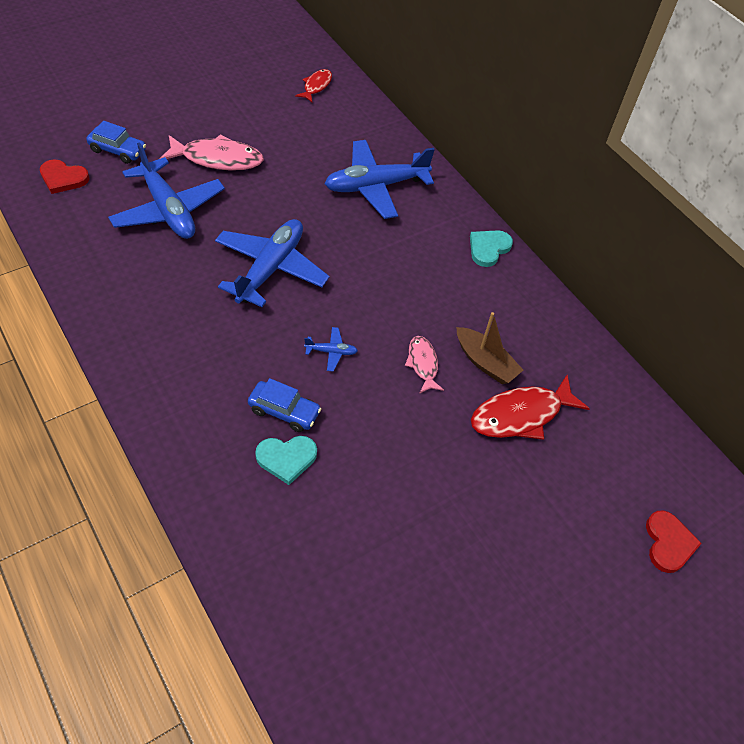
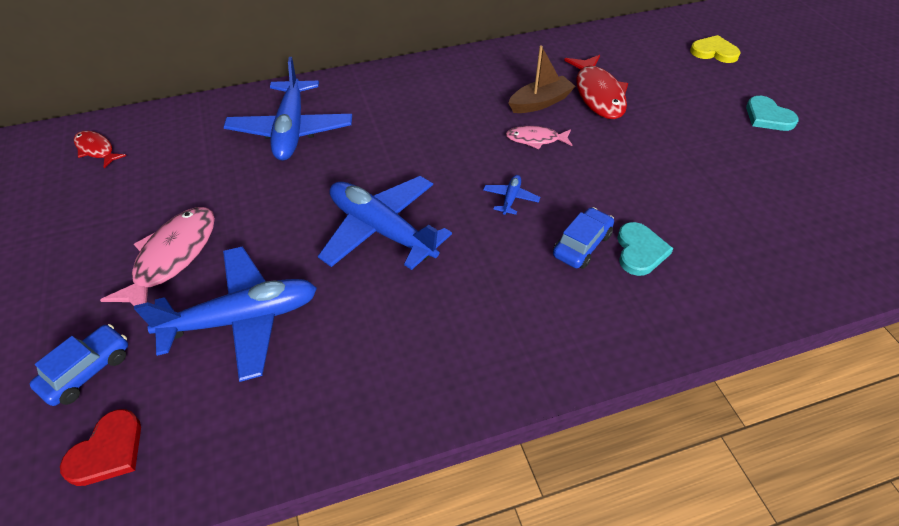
camera: 70 degrees left, 5 degrees down
(488, 248) = (407, 74): turquoise heart -> turquoise heart (768, 117)
(668, 543) = (714, 52): red heart -> yellow heart

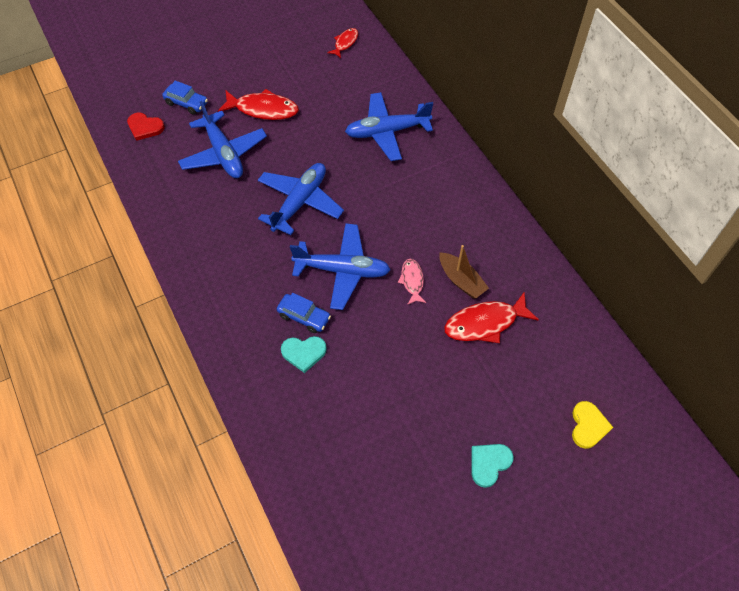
camera: 80 degrees right, 10 degrees up
(172, 257) = (263, 109): pink fish -> red fish
(510, 198) = (342, 270): blue plane -> blue plane, size x2.42

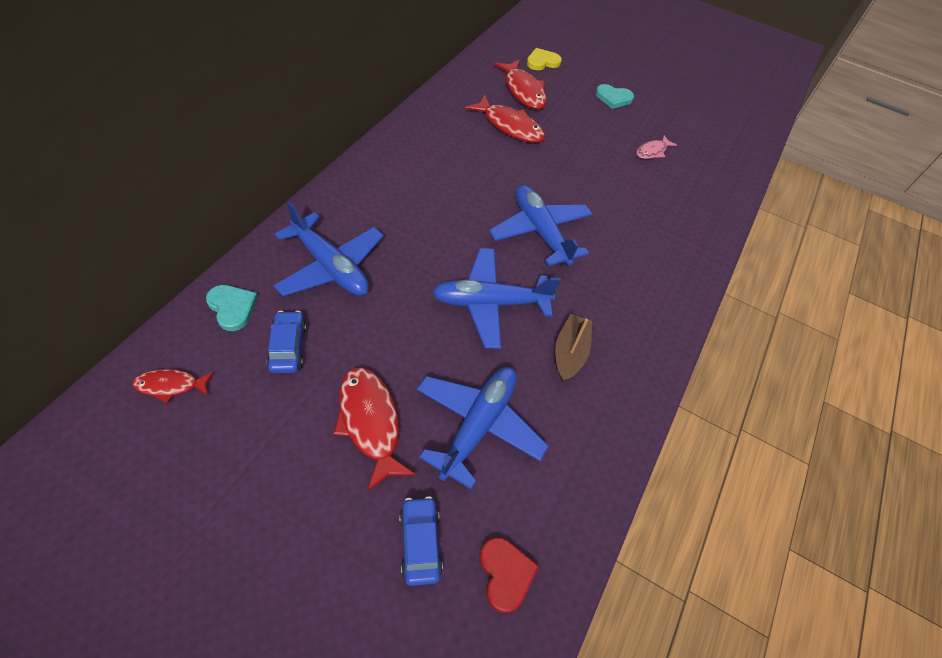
camera: 130 degrees left, 5 degrees down
(304, 317) = (609, 239): blue car -> blue car (288, 347)
(304, 353) = (639, 224): turquoise heart -> turquoise heart (232, 308)
(412, 281) = (509, 180): pink fish -> pink fish (652, 151)
(461, 280) = (482, 150): brown boat -> brown boat (569, 353)
(538, 370) = (523, 91): none -> red fish

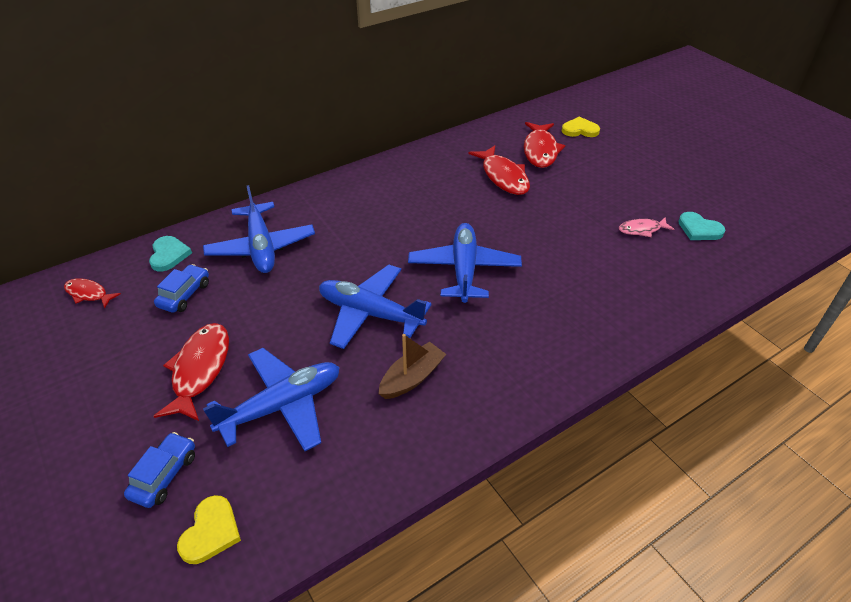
camera: 35 degrees right, 10 degrees down
(505, 574) = (211, 532): red heart -> yellow heart
(613, 98) = (634, 174): turquoise heart -> turquoise heart (699, 229)

